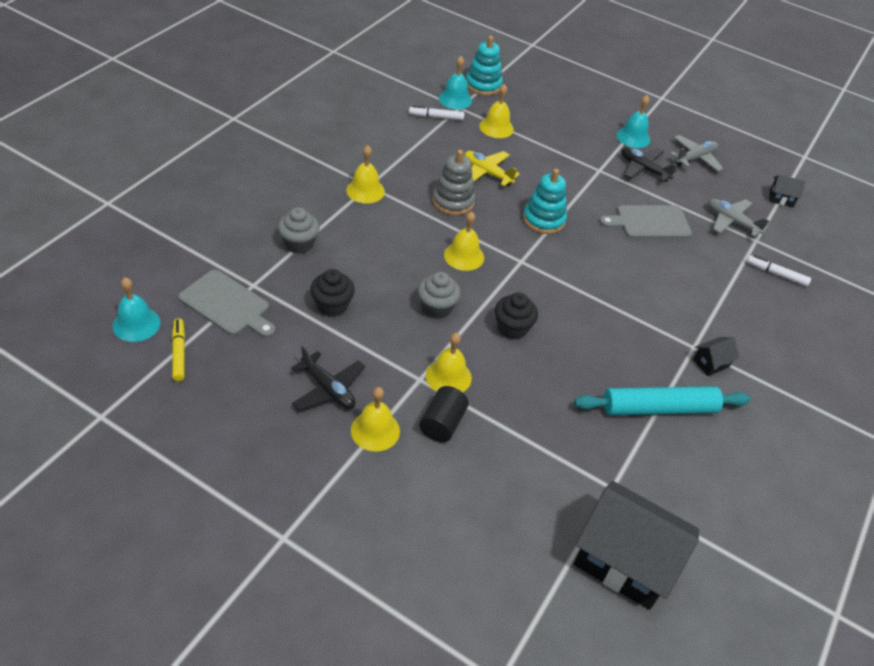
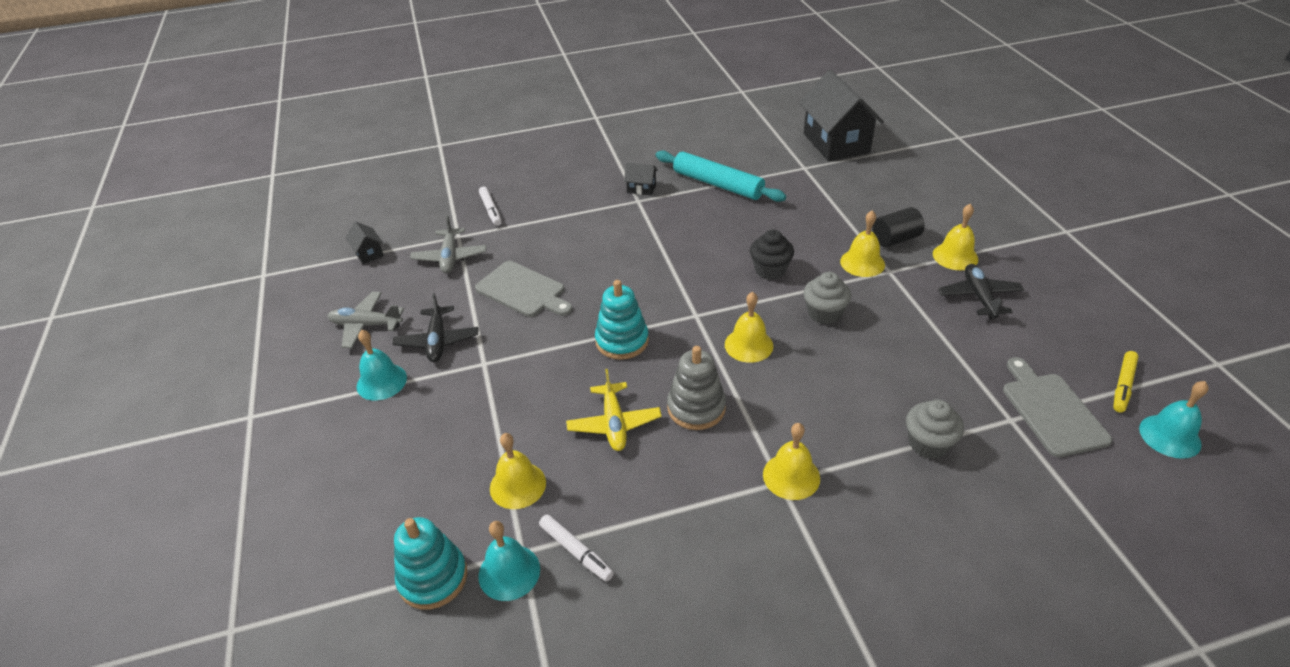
camera: 130 degrees left, 5 degrees down
(332, 305) = (931, 360): black cupcake -> none

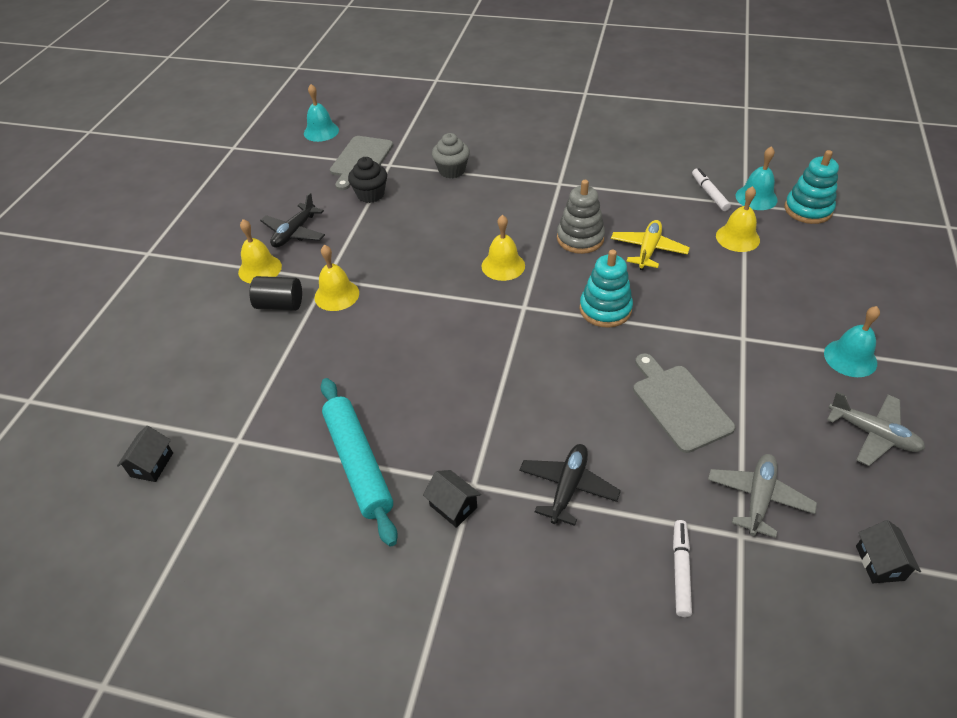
camera: 150 degrees left, 5 degrees up
(437, 341) = (788, 380): black plane -> black plane (568, 487)
(770, 270) = (420, 322): black cupcake -> black cupcake (370, 194)
(791, 476) = (550, 183): yellow bell -> none
(824, 313) = (420, 266): grey cupcake -> none
(836, 143) = (152, 465): black house -> black house, size x0.42
(1123, 385) = (302, 156): yellow marker -> none

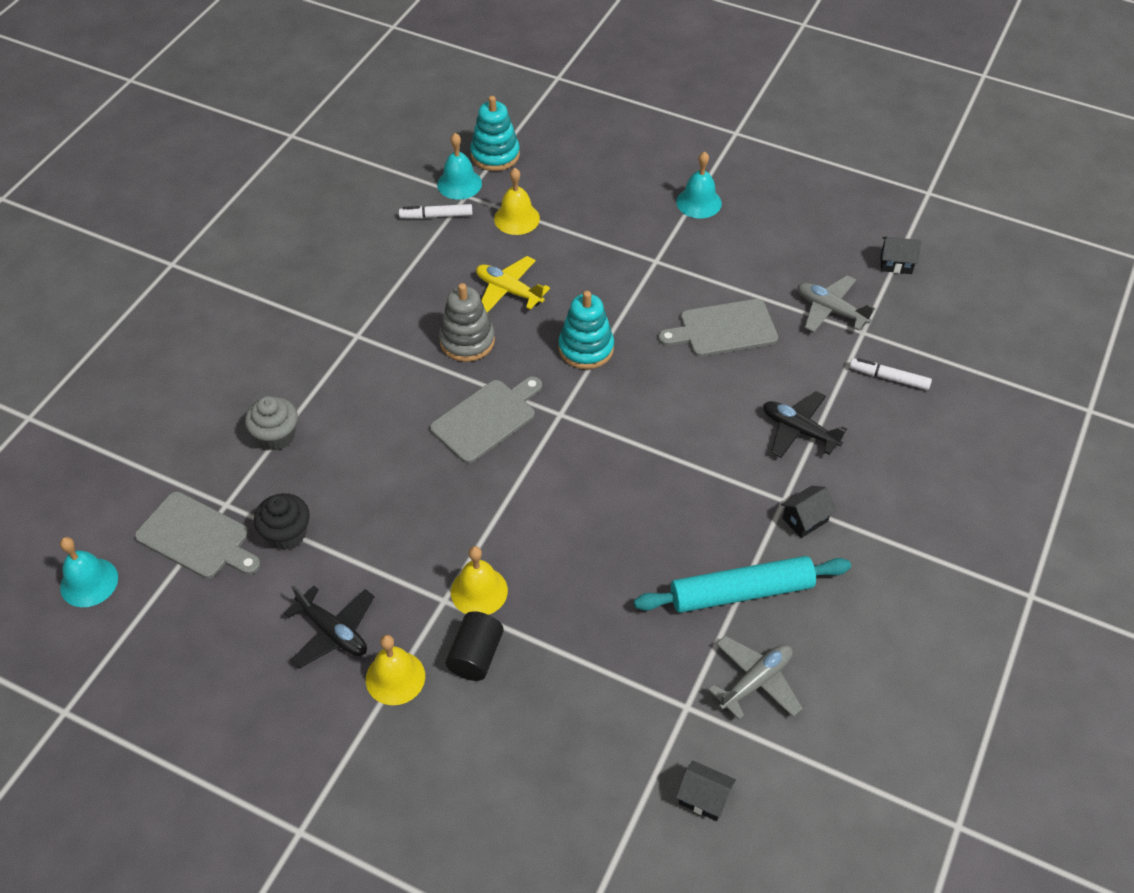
camera: 80 degrees left, 5 degrees up
(503, 265) = (486, 419): yellow bell -> grey cutting board
(872, 434) = (781, 221): grey plane -> grey plane (755, 682)

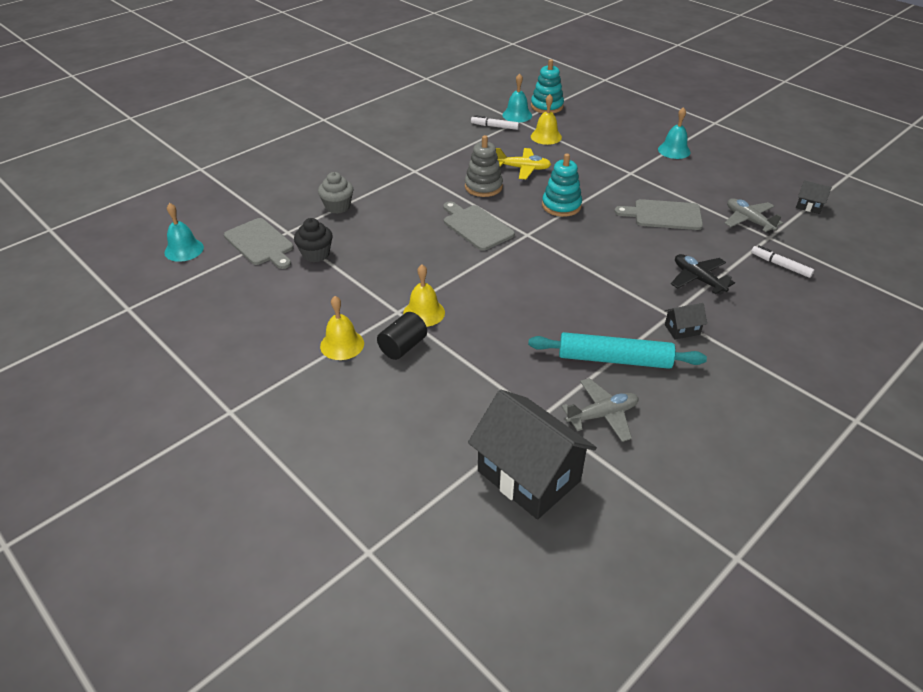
camera: 20 degrees right, 10 degrees down
(333, 632) = (315, 310): black plane -> none
(486, 419) = (476, 226): grey cutting board -> grey cutting board turned 105 degrees counterclockwise
(509, 291) = (523, 168): yellow plane -> yellow plane turned 135 degrees clockwise
(703, 798) = (529, 476): black house -> black house, size x2.38

